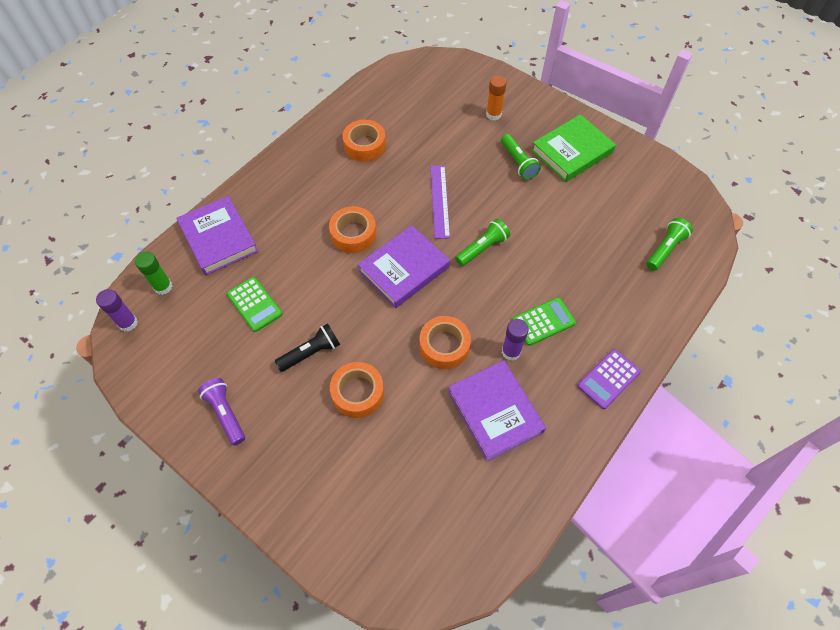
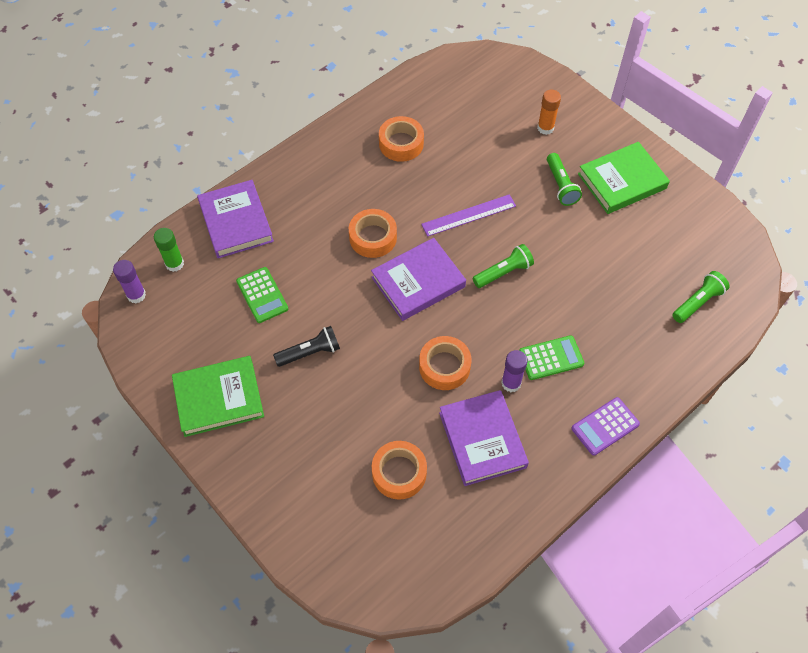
camera: 10 degrees right, 0 degrees up
(226, 413) = (219, 398): purple flashlight -> green book
(358, 393) = (349, 399): orange tape -> orange tape (399, 473)
(440, 201) = (469, 215): purple ruler -> purple ruler turned 60 degrees clockwise

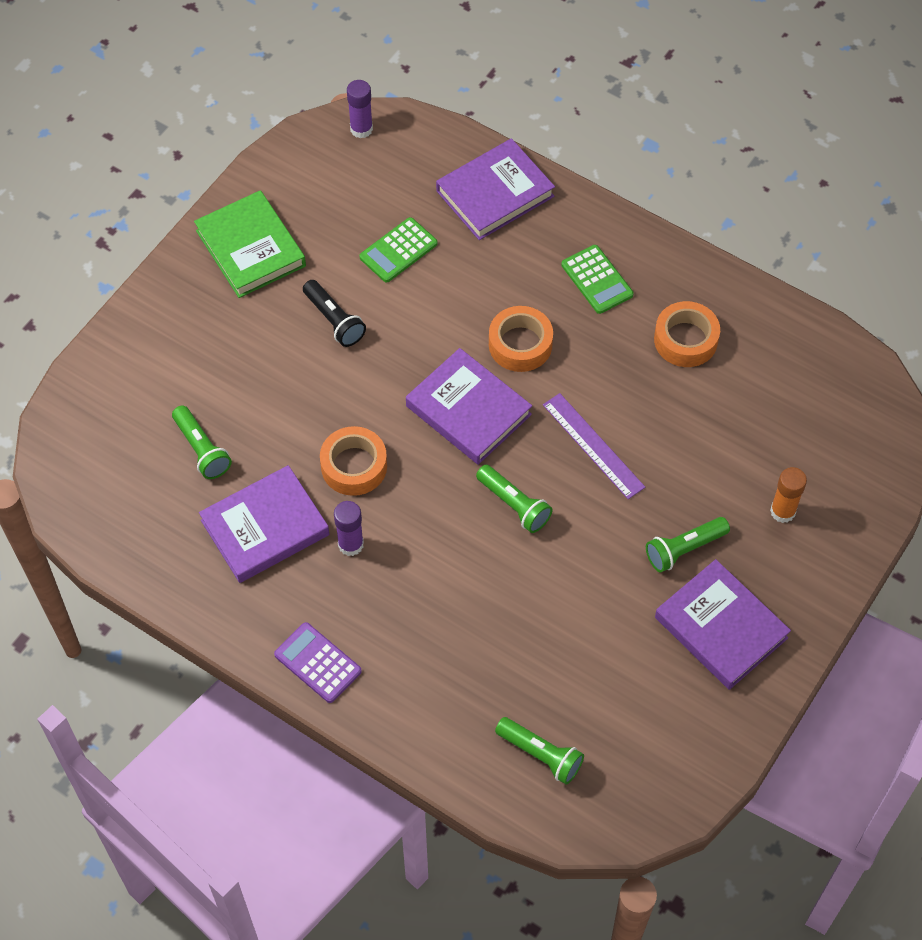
camera: 75 degrees right, 0 degrees up
(174, 264) = (415, 151): green glue stick -> none
(399, 473) = (201, 449): orange tape -> green flashlight
(551, 358) = (400, 584): green calculator -> green calculator (597, 280)
(622, 181) = (720, 628): green book -> purple book

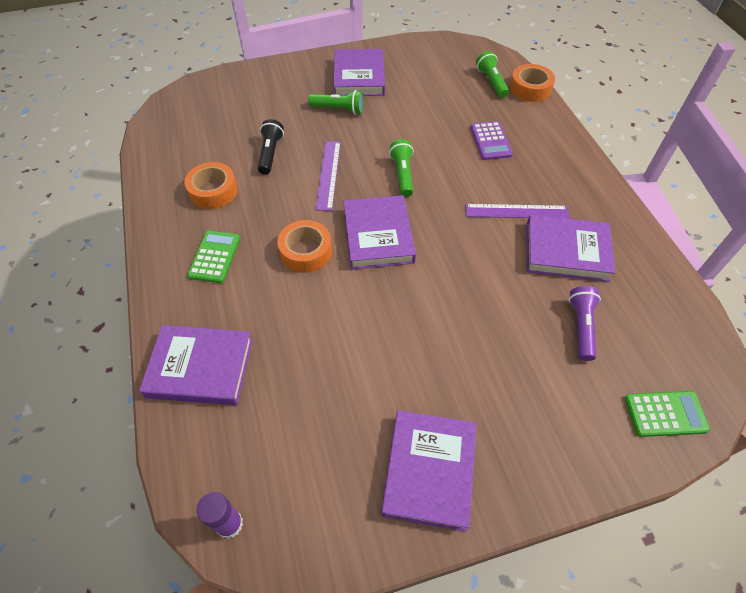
camera: 140 degrees left, 5 degrees down
(201, 449) = (581, 327): green flashlight -> purple flashlight
(251, 248) = (429, 470): green book -> purple book
(317, 663) = (580, 170): purple calculator -> purple calculator (490, 141)
(334, 320) = (412, 354): black flashlight -> black flashlight (270, 153)
(350, 544) = (516, 211): purple glue stick -> purple ruler
(354, 466) = (479, 250): orange tape -> orange tape (530, 88)
(398, 251) = (315, 375): green calculator -> green calculator (665, 414)
(782, 511) = (275, 96): orange glue stick -> none

